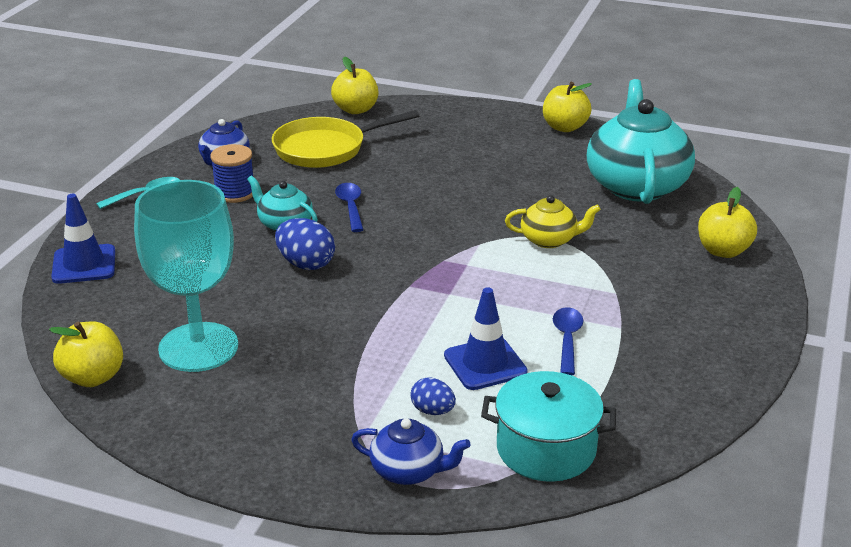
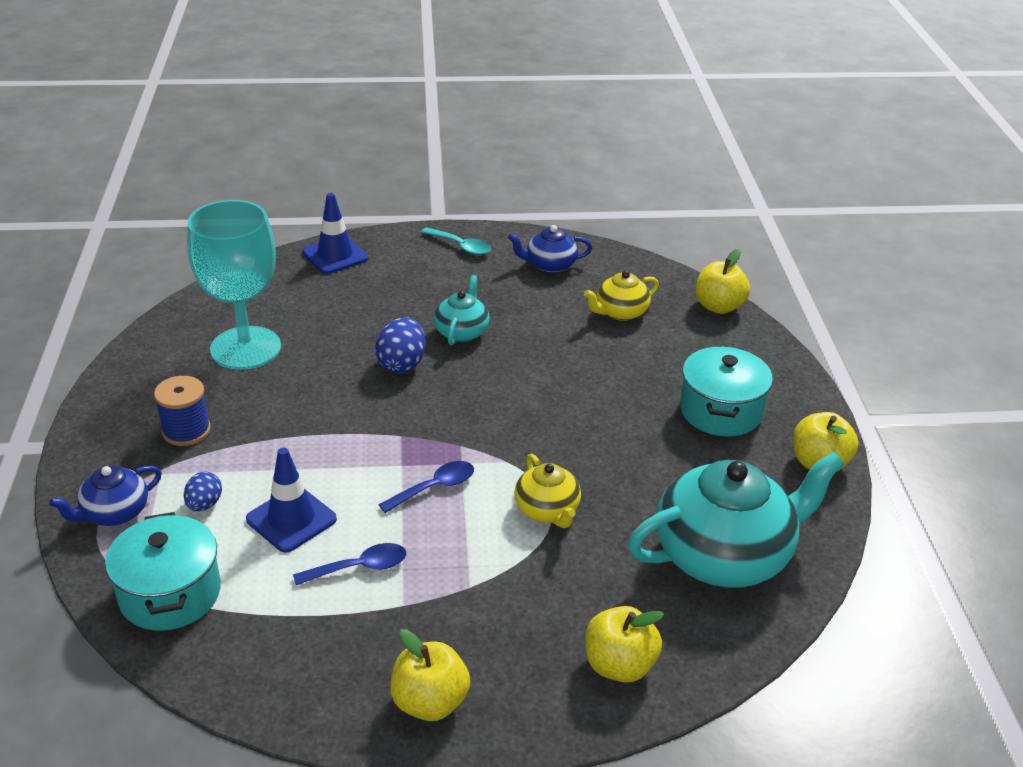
camera: 65 degrees right, 5 degrees up
(93, 377) = (185, 313): yellow apple -> yellow apple (430, 702)
(235, 193) = (497, 288): blue spool -> blue spool (186, 430)
(325, 149) = (620, 312): yellow pan -> yellow teapot
(350, 207) = (520, 360): blue spoon -> blue spoon (434, 487)
(409, 471) = (114, 513): blue teapot -> blue teapot turned 60 degrees clockwise
(483, 144) = (721, 411): none -> turquoise pot

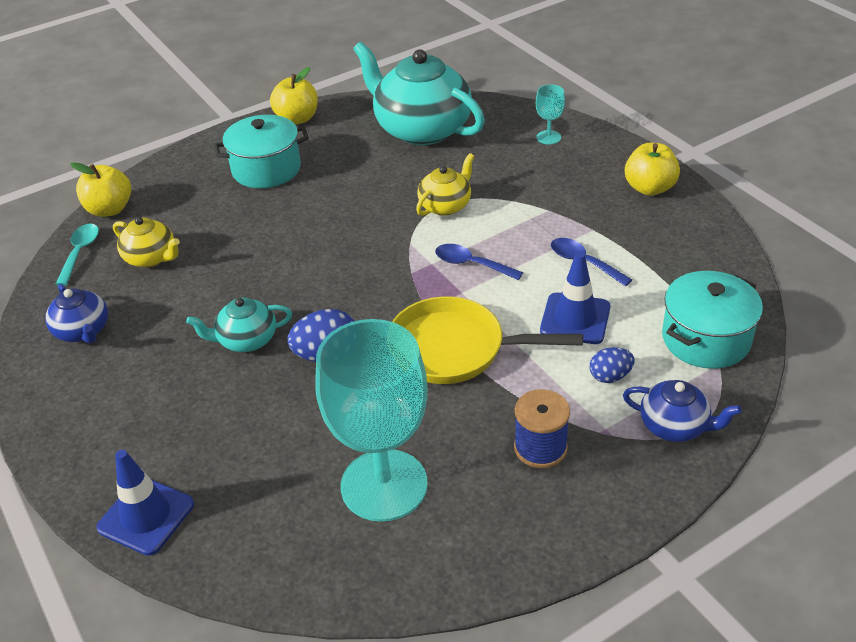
camera: 115 degrees left, 5 degrees up
(335, 431) = (454, 349): none -> yellow pan
(461, 246) = (71, 414): turquoise spoon -> turquoise spoon (80, 252)
(619, 665) = (548, 137): yellow apple -> turquoise goblet

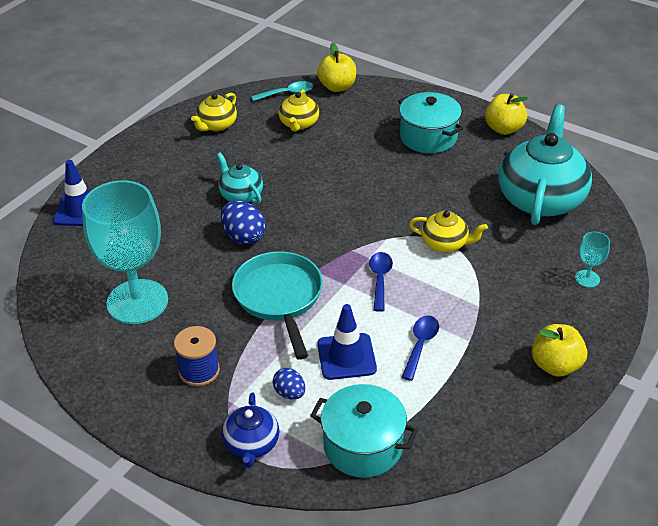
camera: 65 degrees right, 0 degrees up
(83, 331) = (216, 125): blue teapot -> yellow teapot
(454, 349) = (279, 298): yellow pan -> turquoise pan

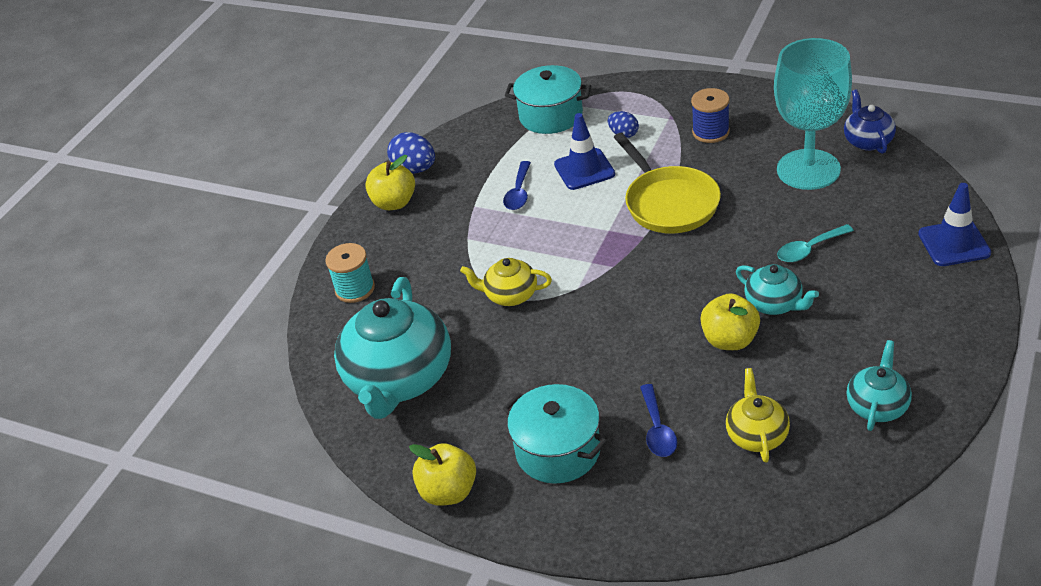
camera: 175 degrees right, 0 degrees up
(216, 125) = (877, 406): yellow teapot -> turquoise teapot
(243, 236) = (741, 255): blue egg -> blue egg (415, 169)
(251, 444) = (639, 98): blue teapot -> blue teapot (867, 141)
(279, 298) = (669, 203): turquoise pan -> yellow pan
(287, 93) = (806, 496): turquoise spoon -> turquoise spoon (809, 249)
(337, 87) = (730, 529): yellow apple -> yellow apple (730, 340)
(380, 279) = (573, 242): blue spoon -> blue spoon (657, 429)
(587, 278) = (355, 289): turquoise goblet -> turquoise spool

